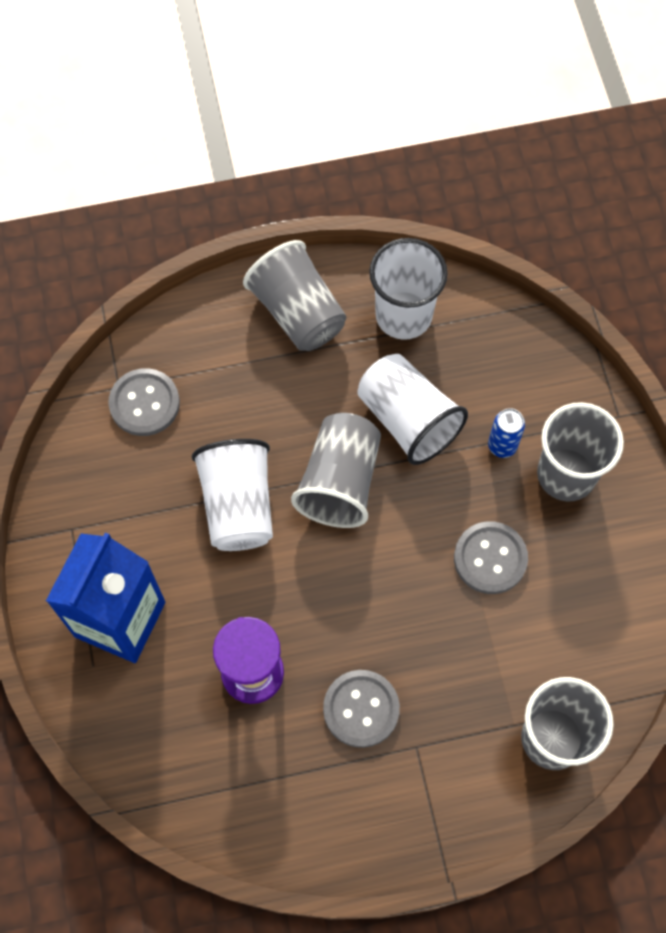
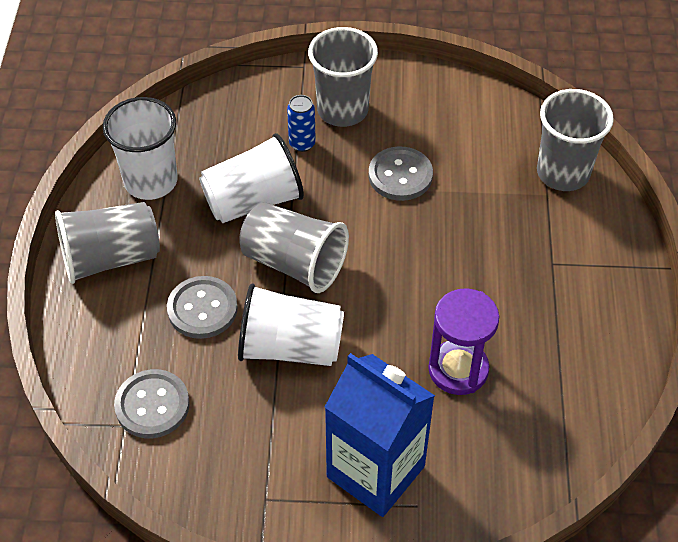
camera: 75 degrees left, 15 degrees down
(361, 709) = (511, 294): grey button -> grey button (202, 309)

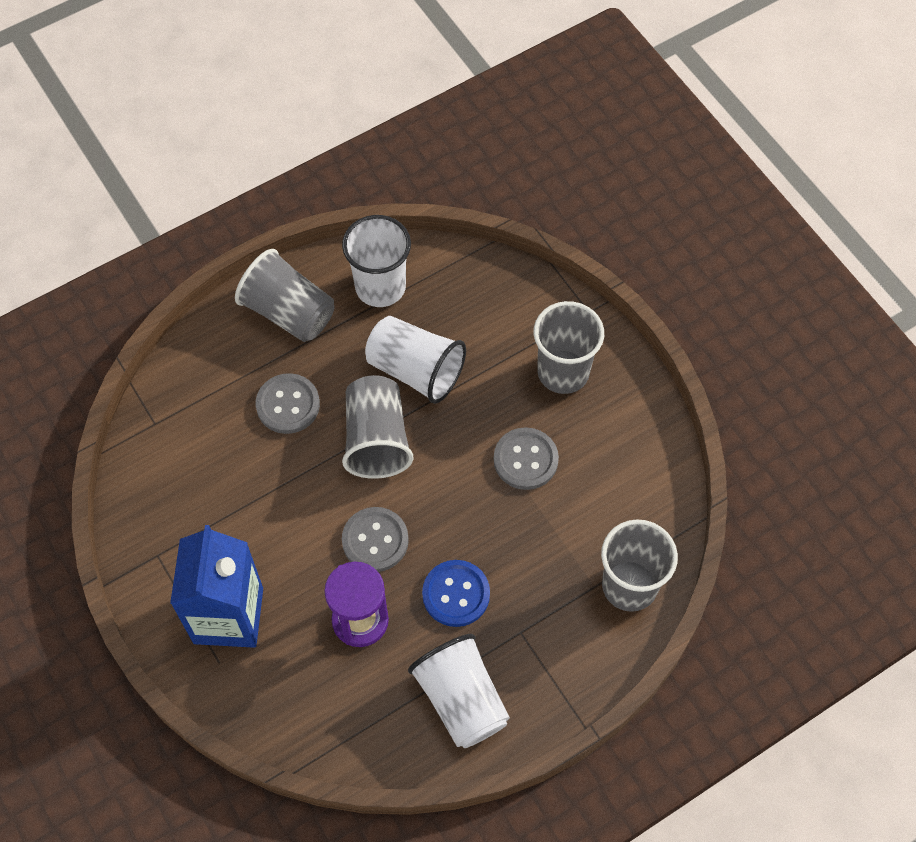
camera: 55 degrees right, 10 degrees up
(152, 405) = (183, 430): grey button -> grey button (375, 540)
(290, 347) = (296, 487): white cup -> white cup (461, 700)
(302, 144) = (502, 366): blue can -> none
(485, 287) = (456, 594): none -> blue button

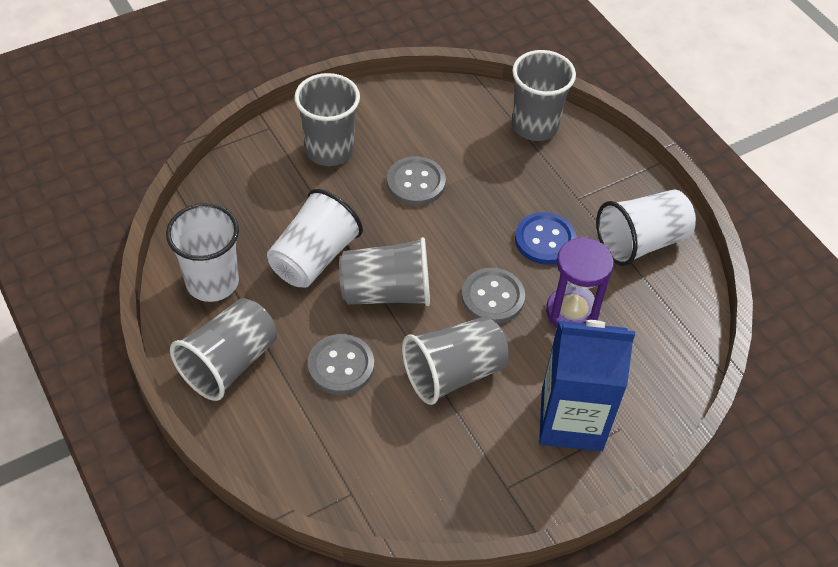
camera: 90 degrees left, 10 degrees down
(281, 505) = (453, 373): none -> grey cup

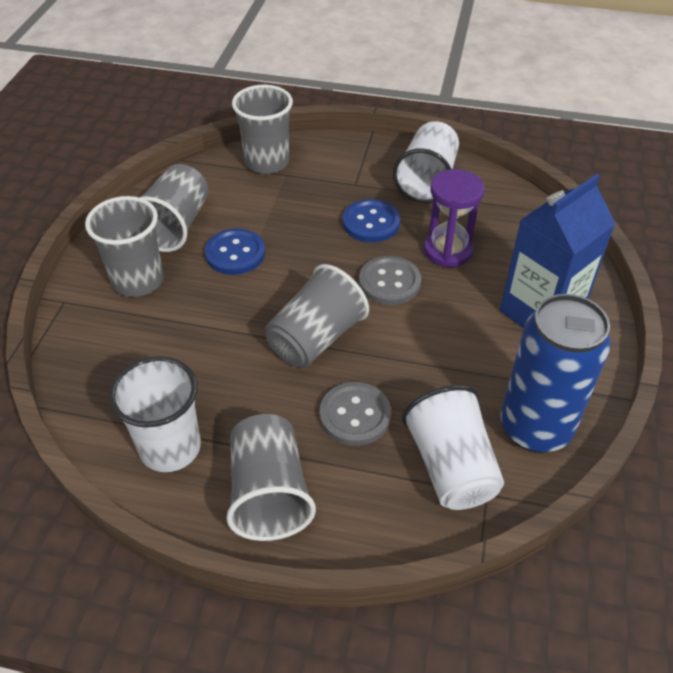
camera: 45 degrees left, 5 degrees down
(314, 258) = (229, 361): white cup -> white cup (451, 467)
(416, 183) = (235, 253): grey button -> blue button
(443, 489) = (535, 428): none -> blue can
(453, 373) = (434, 350): grey cup -> grey cup (175, 226)

